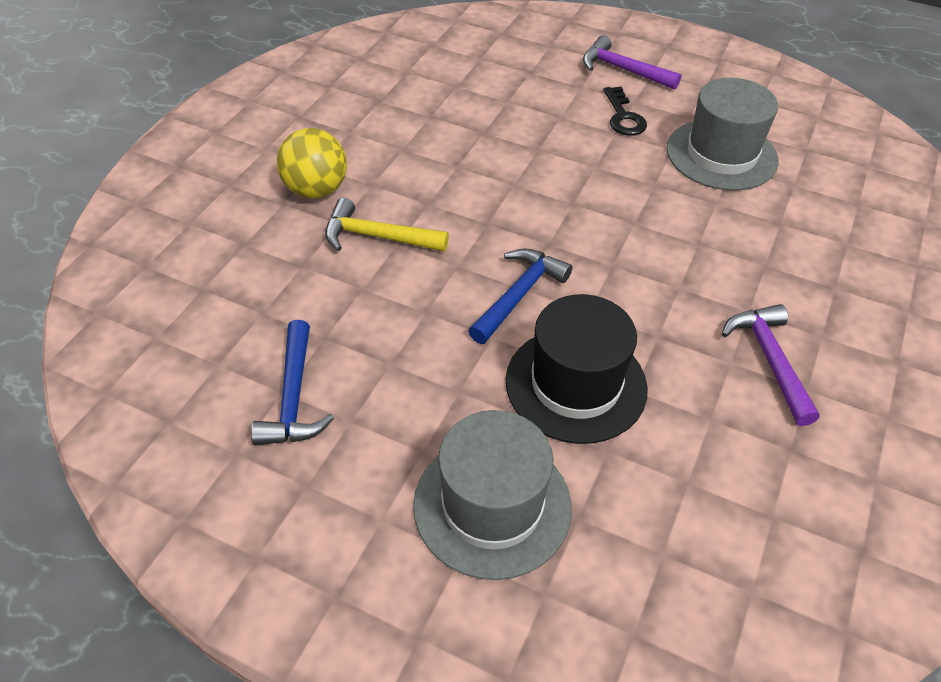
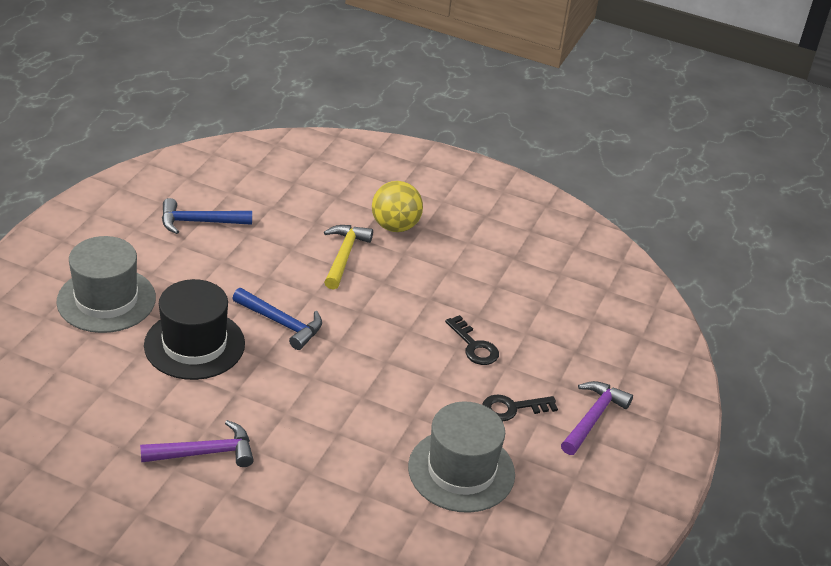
camera: 85 degrees right, 10 degrees down
(534, 137) = (474, 346): none -> black key

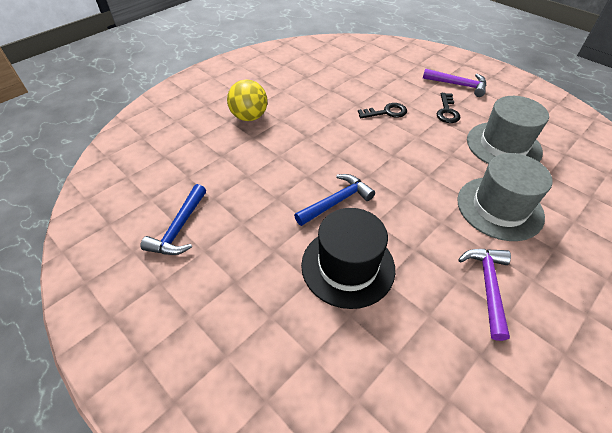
camera: 65 degrees left, 10 degrees up
(106, 300) = (260, 329): grey hat -> grey hat (499, 208)
(344, 256) = (270, 149): yellow hammer -> none
(592, 418) = (458, 85): purple hammer -> purple hammer turned 150 degrees clockwise

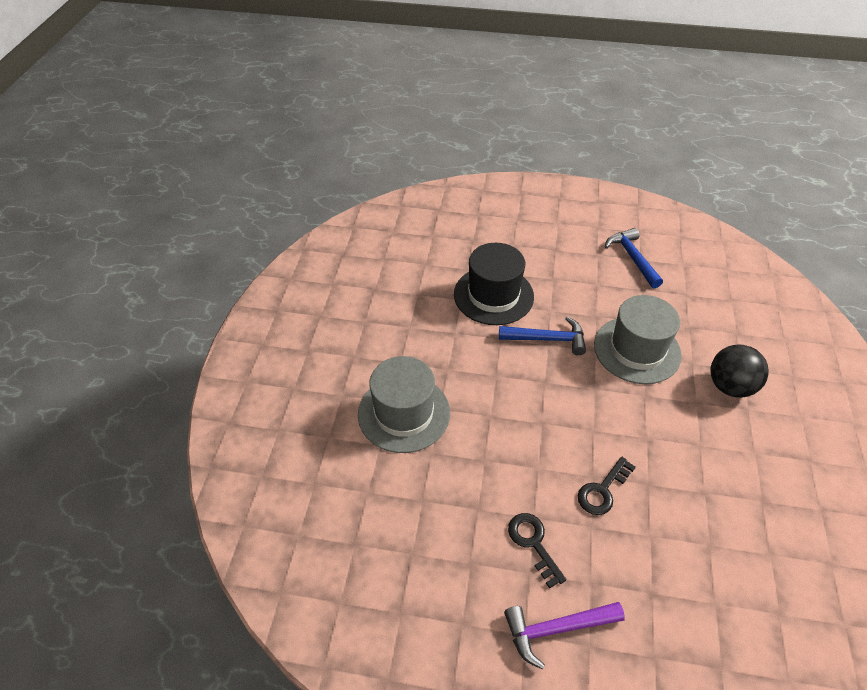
camera: 145 degrees right, 0 degrees up
(249, 117) = (730, 386): yellow ball -> black ball
(336, 202) = (547, 339): blue hammer -> blue hammer turned 105 degrees counterclockwise
(487, 286) = (386, 333): purple hammer -> none
(503, 145) = (433, 513): grey hat -> grey hat (637, 350)

